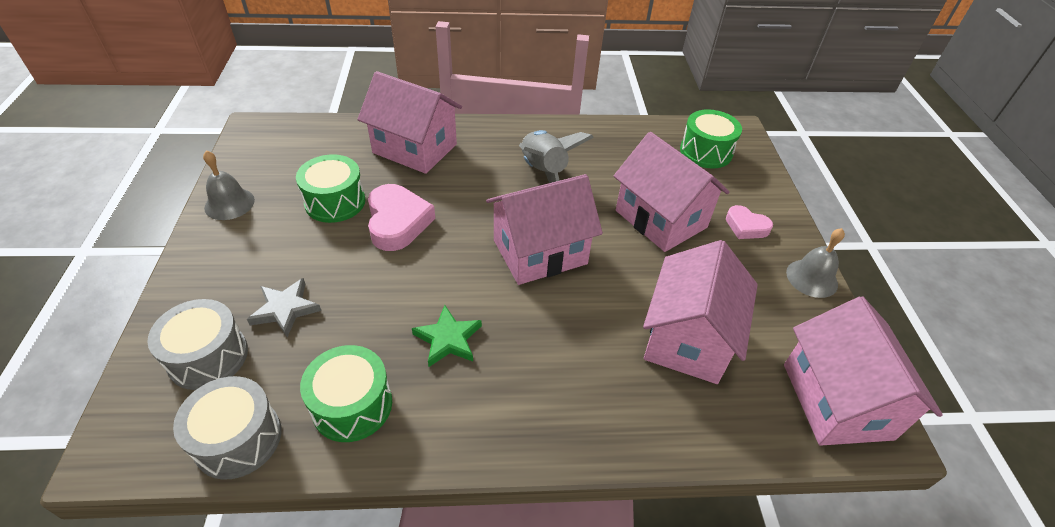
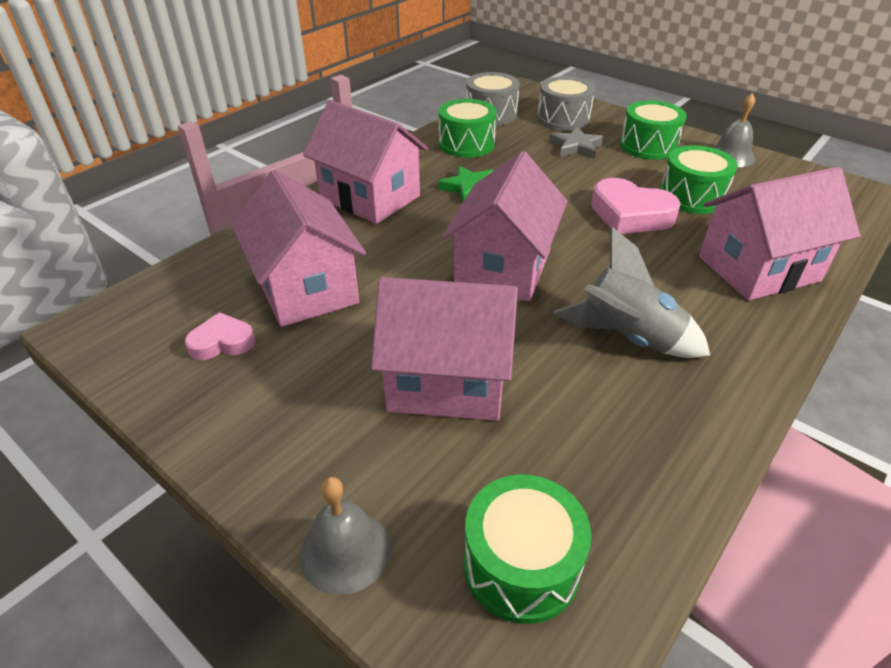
camera: 135 degrees right, 5 degrees down
(244, 259) = (648, 146): none -> green drum
(746, 226) = (341, 453): pink heart -> pink heart (222, 342)
(812, 278) = (211, 438): grey bell -> grey bell (345, 551)
(836, 401) = (139, 324): pink house -> pink house (370, 197)

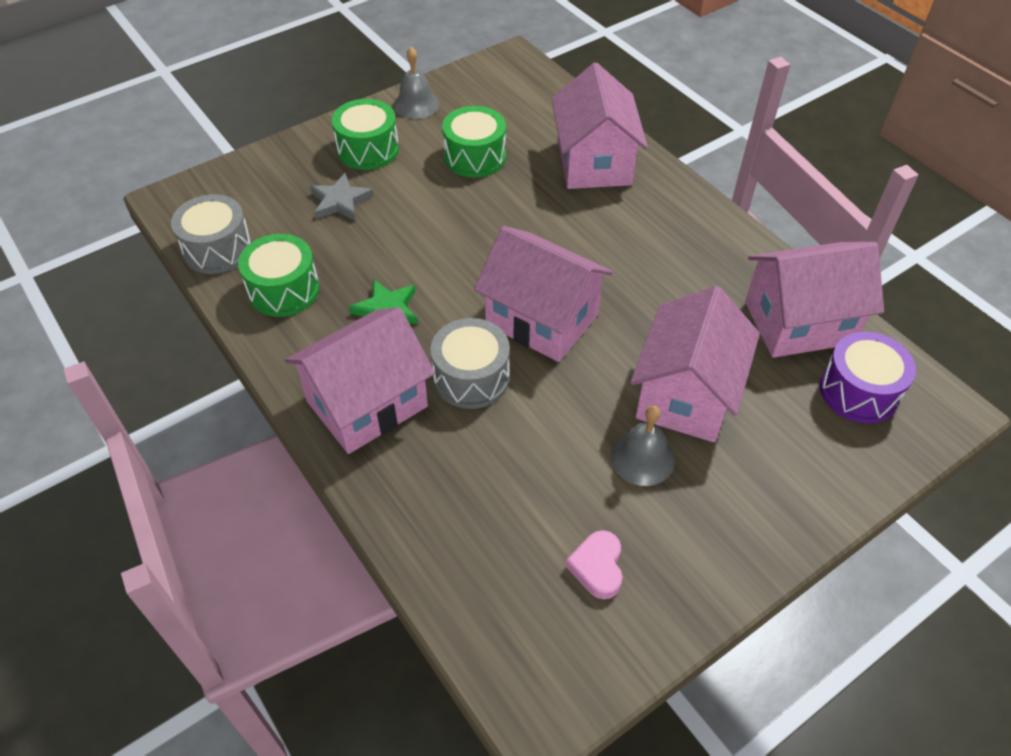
camera: 75 degrees left, 10 degrees up
(306, 288) = (528, 485): pink house -> pink house (799, 323)
(345, 551) = (843, 488): grey bell -> grey bell (642, 458)
(521, 565) = (858, 391): green drum -> purple drum
(563, 119) = (269, 191): grey drum -> grey drum (471, 377)
(627, 338) = (658, 268): grey rocket -> none
(630, 214) = (488, 206): pink heart -> none

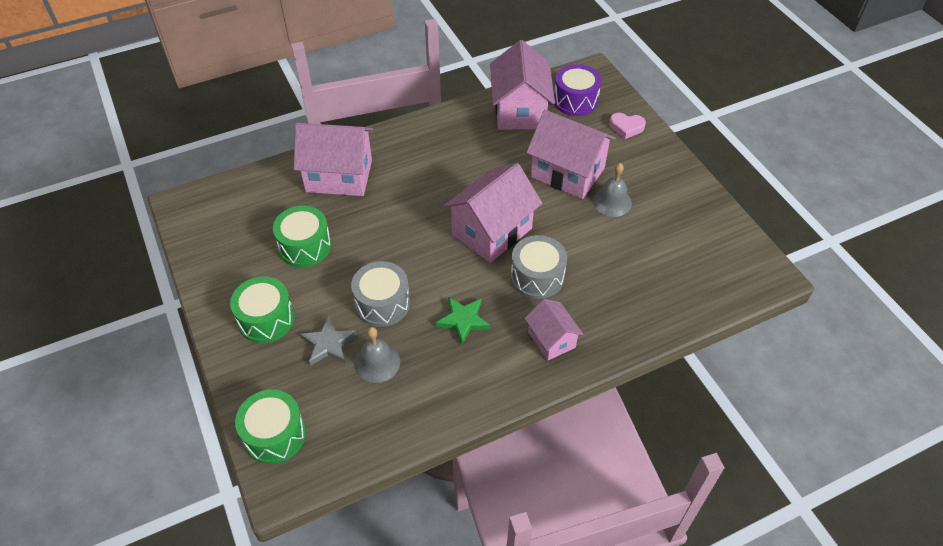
camera: 80 degrees left, 0 degrees up
(218, 249) = (361, 441): grey drum -> grey drum (382, 303)
(284, 290) = (425, 390): green drum -> green drum (275, 435)
(367, 404) = (551, 340): pink house -> pink house, size x0.56
(416, 104) = (217, 279): grey bell -> grey bell (377, 362)
(597, 567) = (685, 236): pink heart -> pink heart (626, 127)

